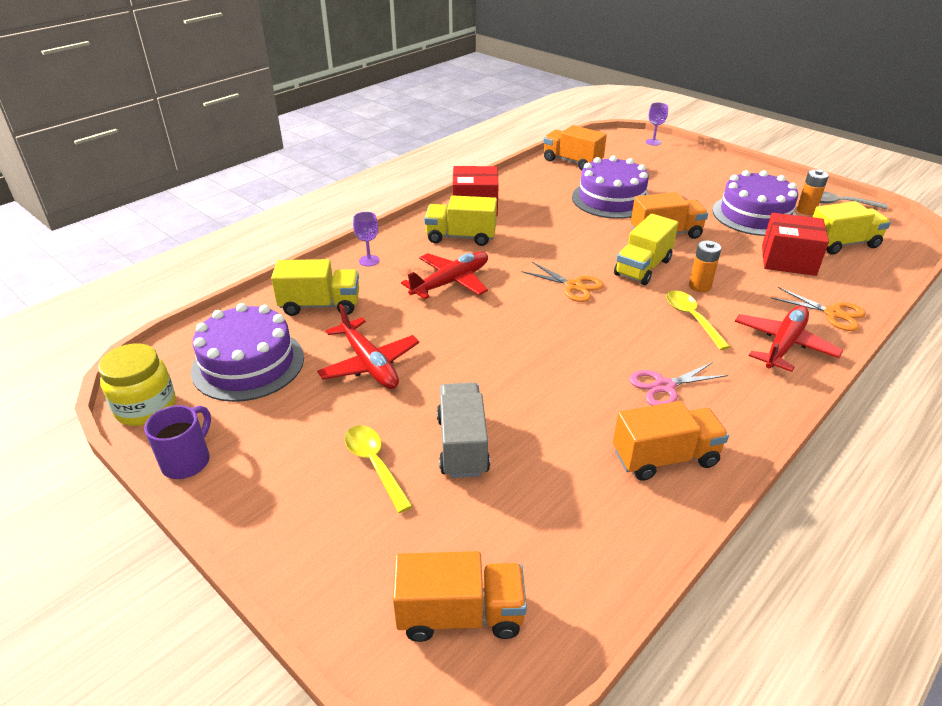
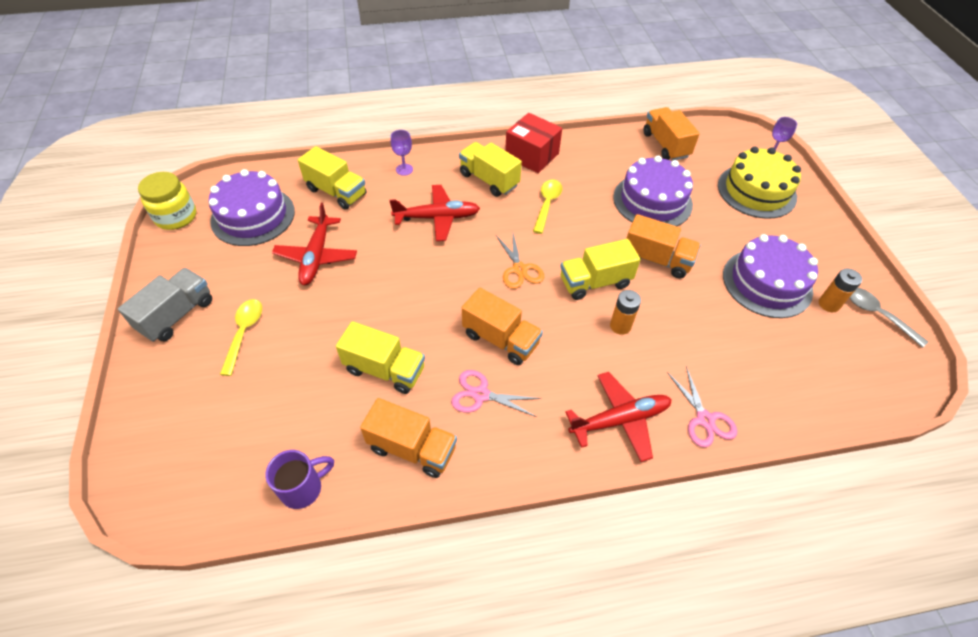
camera: 35 degrees right, 15 degrees up
(187, 461) = (161, 267): purple mug -> purple mug (303, 488)
(460, 614) = (183, 461): orange truck -> orange truck (500, 339)
(462, 445) = (303, 352): grey truck -> grey truck (177, 315)
(673, 165) = (756, 191): none -> yellow cake
(692, 318) = (575, 351): yellow spoon -> yellow spoon (547, 204)
(788, 260) = (735, 345): red box -> none
(833, 313) = (705, 419): orange scissors -> pink scissors
(842, 244) = (815, 358): yellow truck -> yellow truck (385, 370)

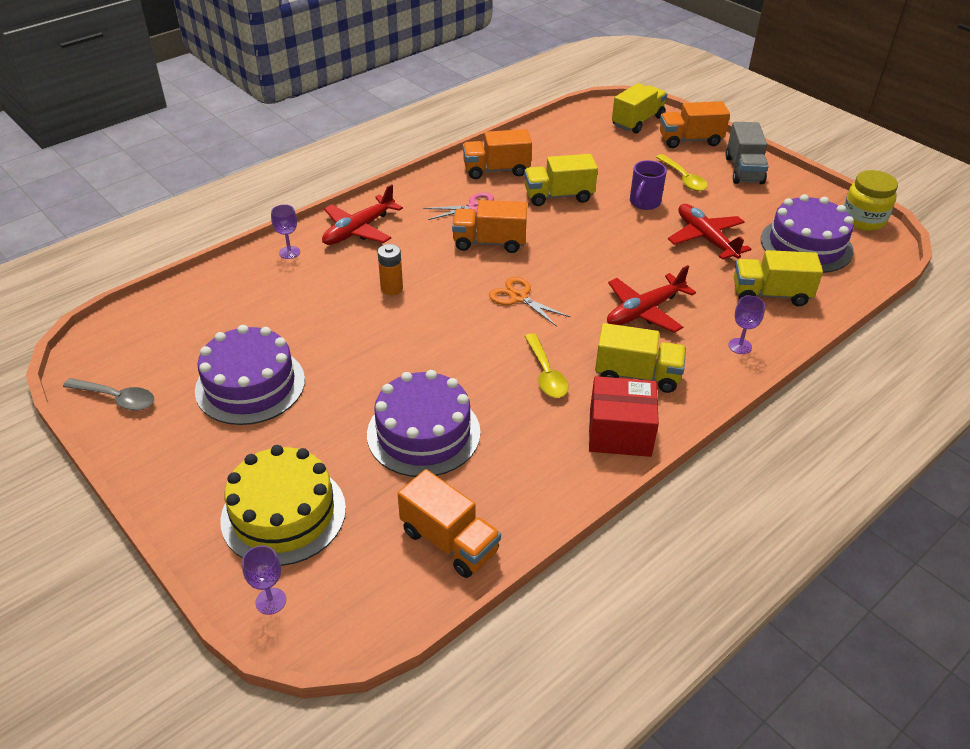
camera: 150 degrees right, 10 degrees down
(303, 488) = (543, 137): purple mug -> purple mug (644, 203)
(595, 282) = (437, 315): yellow truck -> yellow truck (637, 121)
(656, 260) = (385, 361): orange truck -> orange truck (690, 140)
(705, 419) = (289, 252): pink scissors -> purple goblet
(829, 304) = (175, 388): orange battery -> none

